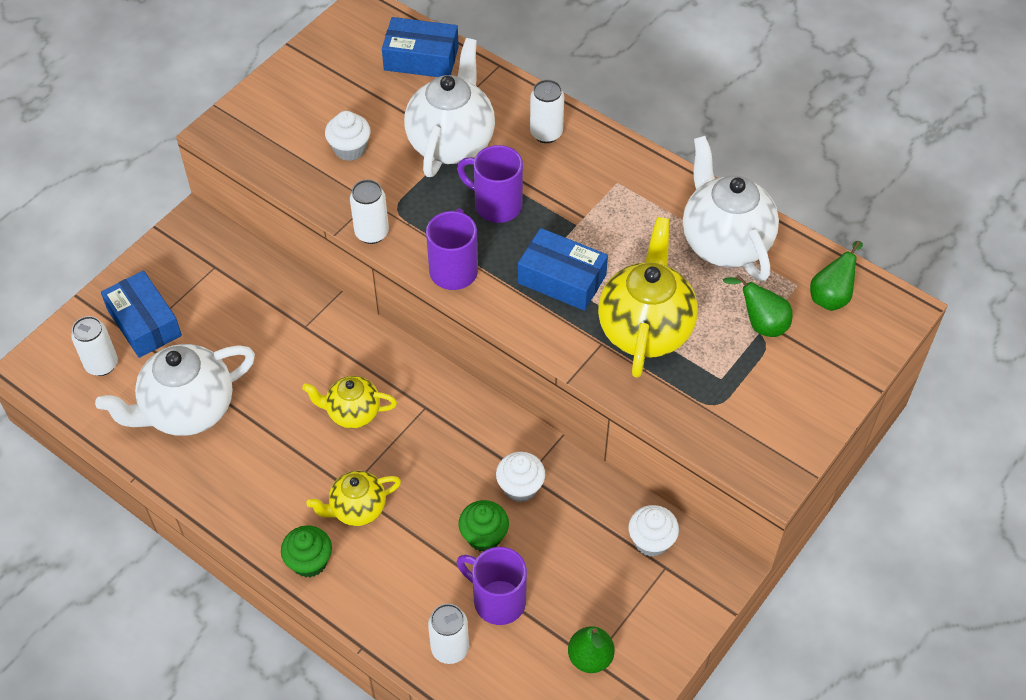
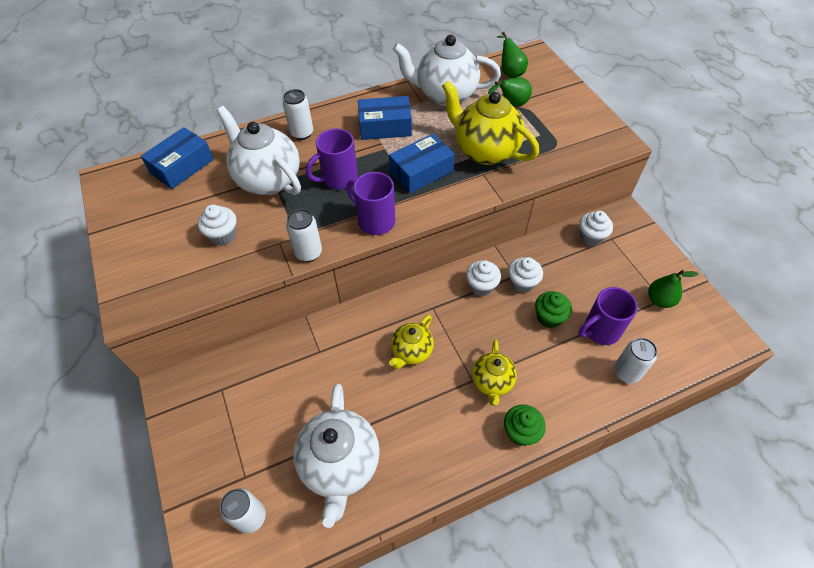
camera: 60 degrees left, 0 degrees up
(144, 323) = (234, 464): blue box -> blue box (385, 126)
(488, 444) = (481, 286): none -> white cupcake

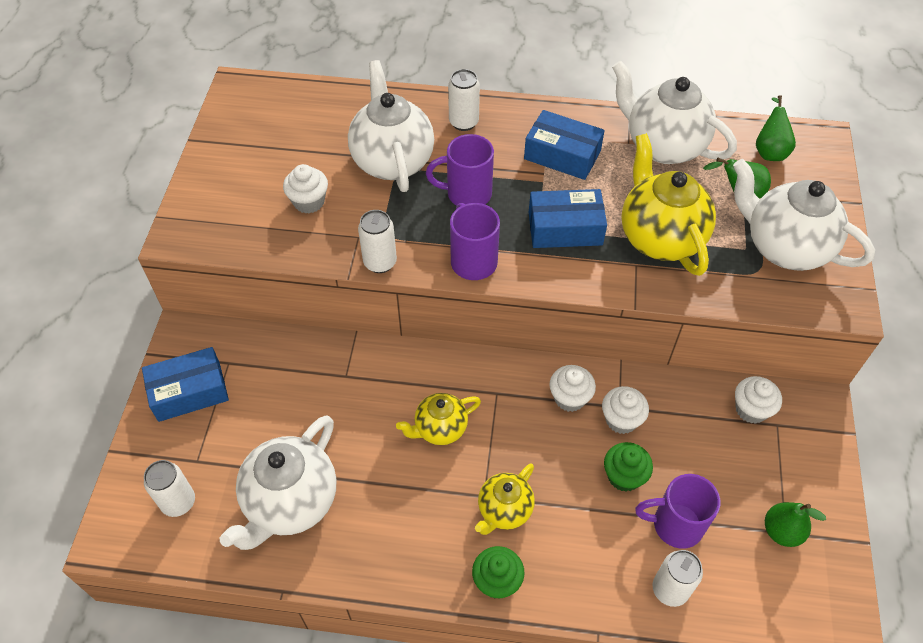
camera: 30 degrees right, 0 degrees up
(182, 166) = (317, 106): blue box -> blue box (189, 391)
(561, 124) = (784, 247): none -> white teapot

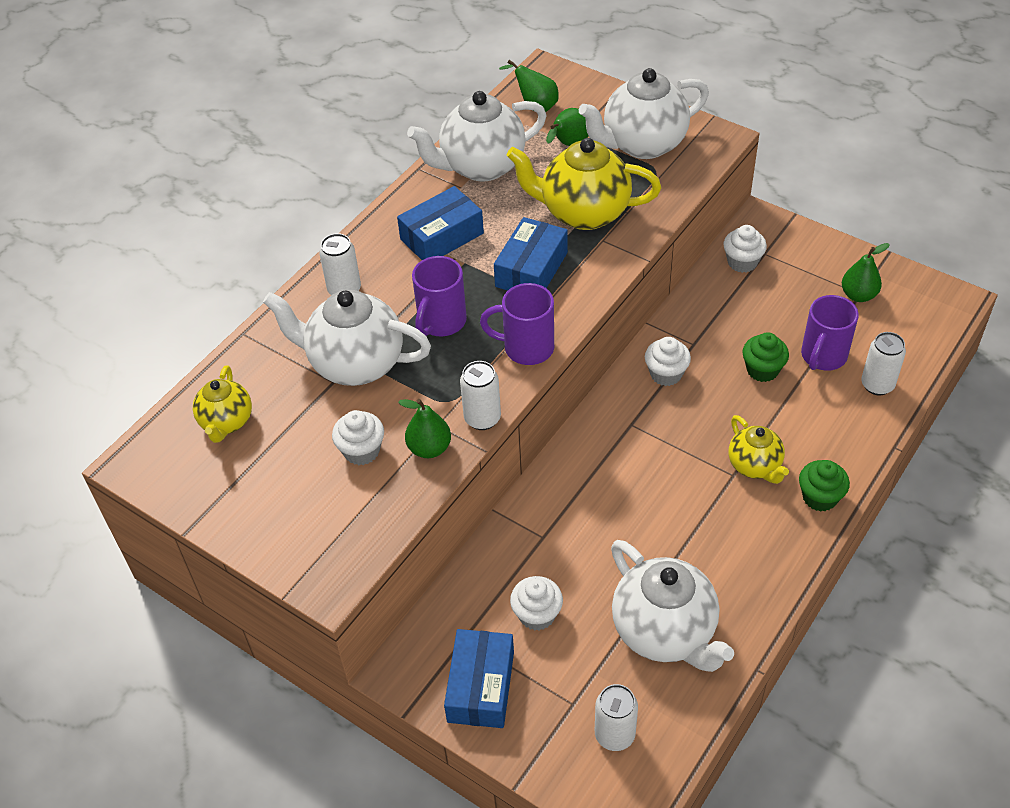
camera: 60 degrees left, 5 degrees down
(332, 241) = (429, 448): none -> green pear
(440, 429) = (646, 482): yellow teapot -> yellow teapot (226, 422)
(621, 420) = (707, 348): white cupcake -> white cupcake (537, 614)

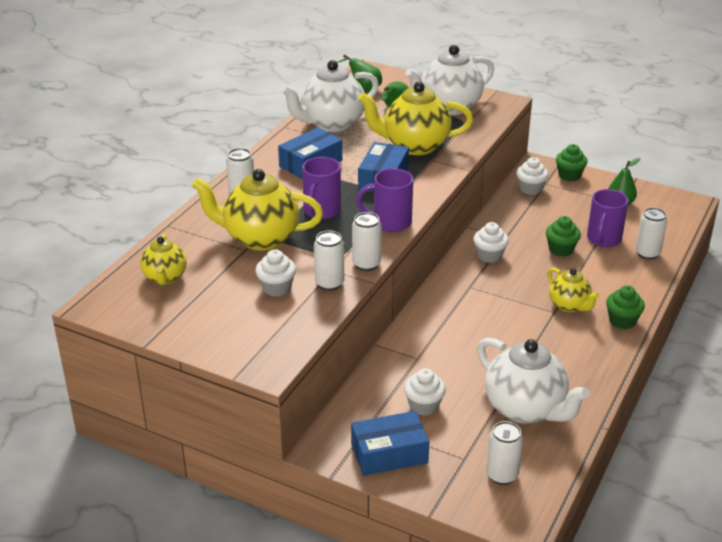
camera: 10 degrees left, 15 degrees down
(355, 364) = (260, 238): white teapot -> yellow teapot
(429, 448) = (329, 283): green pear -> white can
(480, 686) = (389, 453): blue box -> blue box turned 75 degrees clockwise
(799, 242) = (569, 175): none -> green cupcake

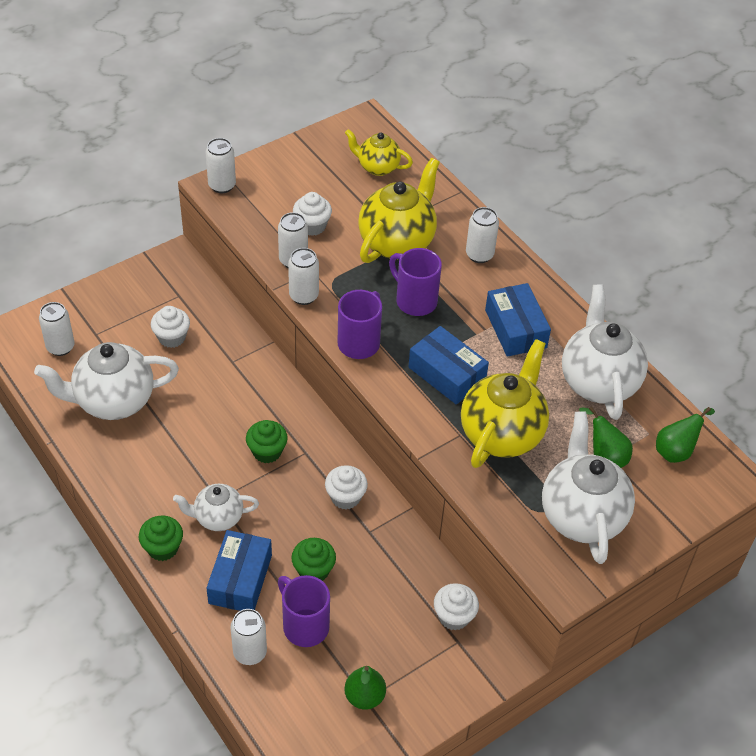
camera: 115 degrees right, 15 degrees up
(263, 362) = (222, 185): none -> white can
(389, 453) = (138, 293): blue box -> blue box (240, 579)
(569, 175) = (460, 681): green cupcake -> green cupcake (267, 451)
(569, 305) = (218, 518): yellow teapot -> white teapot

